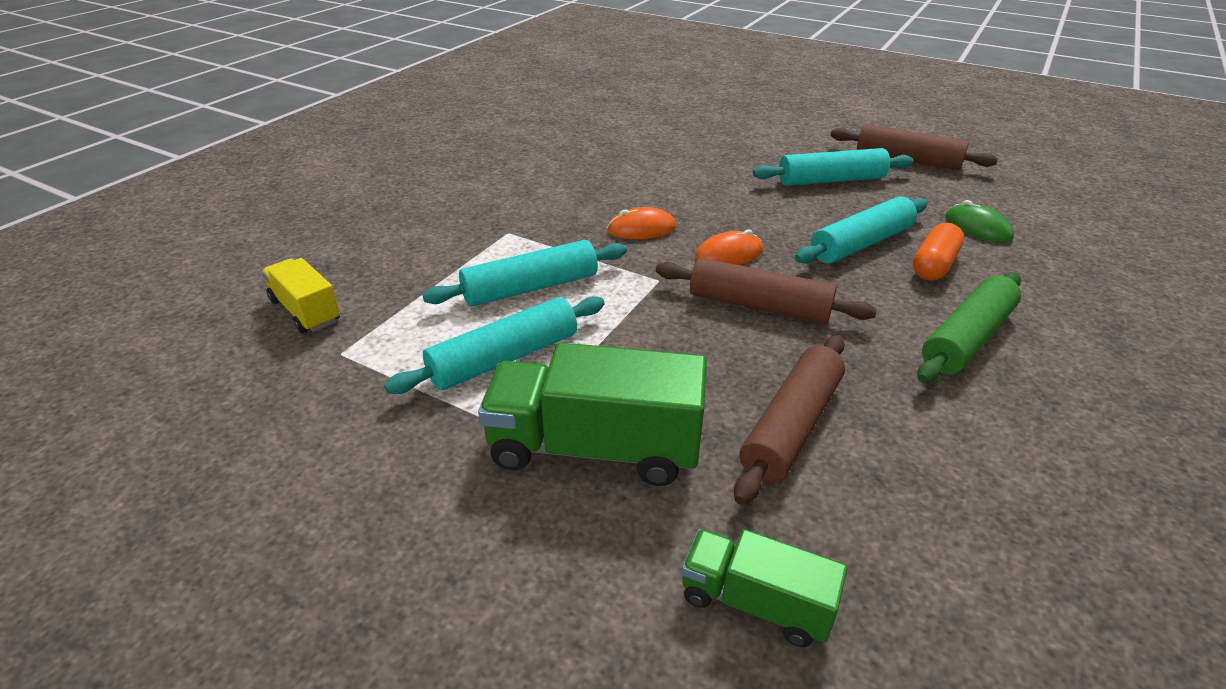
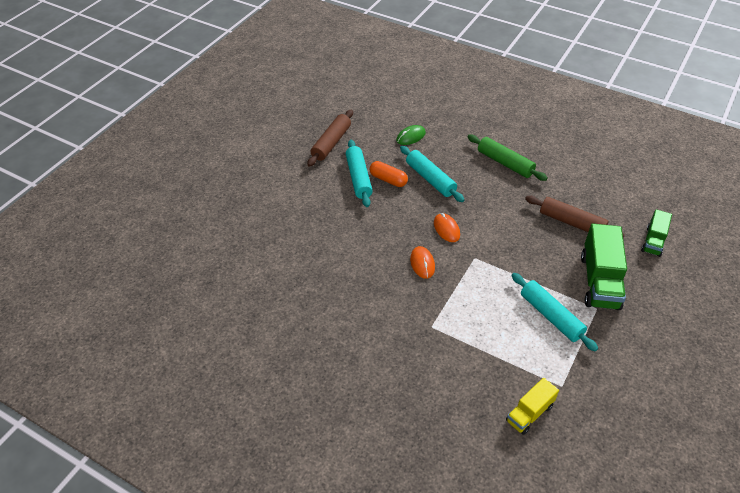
camera: 90 degrees left, 10 degrees up
(530, 288) = (490, 310): turquoise rolling pin -> none
(759, 305) = (491, 222): brown rolling pin -> none
(933, 265) = (448, 159): orange capsule -> orange capsule (388, 180)

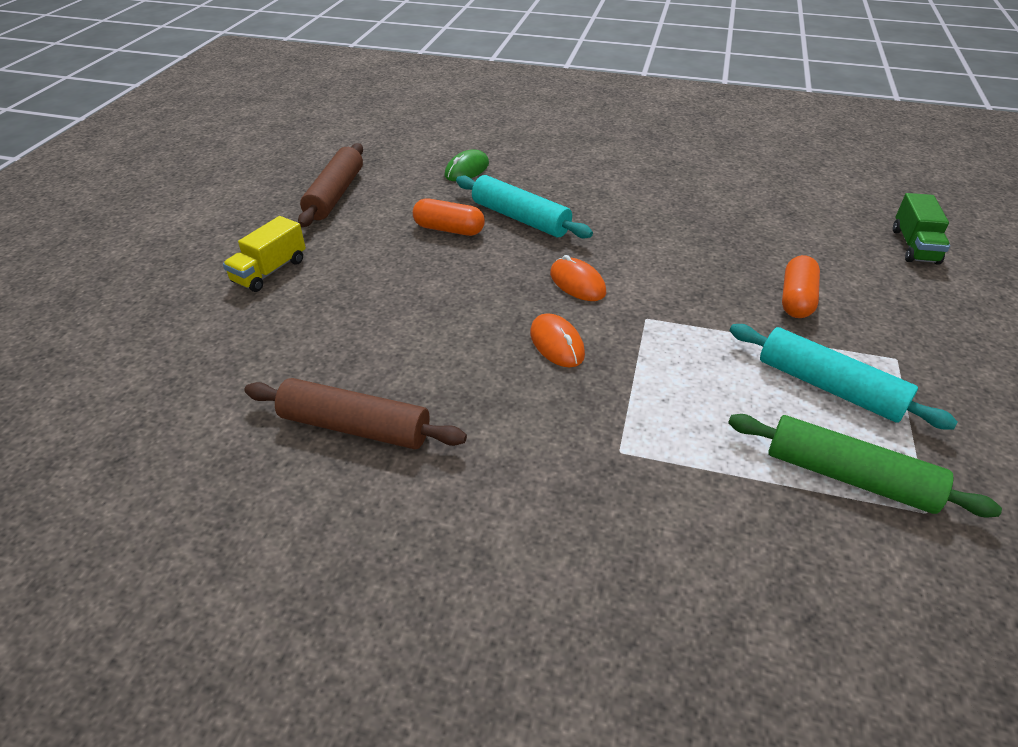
camera: 15 degrees left, 5 degrees down
(358, 178) = (396, 234): turquoise rolling pin -> none
(505, 163) = (630, 182): green rolling pin -> green rolling pin (848, 476)
(529, 413) = (901, 586): yellow truck -> yellow truck (269, 271)
(562, 262) = (796, 299): none -> orange capsule
(571, 222) = (776, 241): brown rolling pin -> brown rolling pin (355, 427)
(599, 281) = (873, 316): green truck -> none

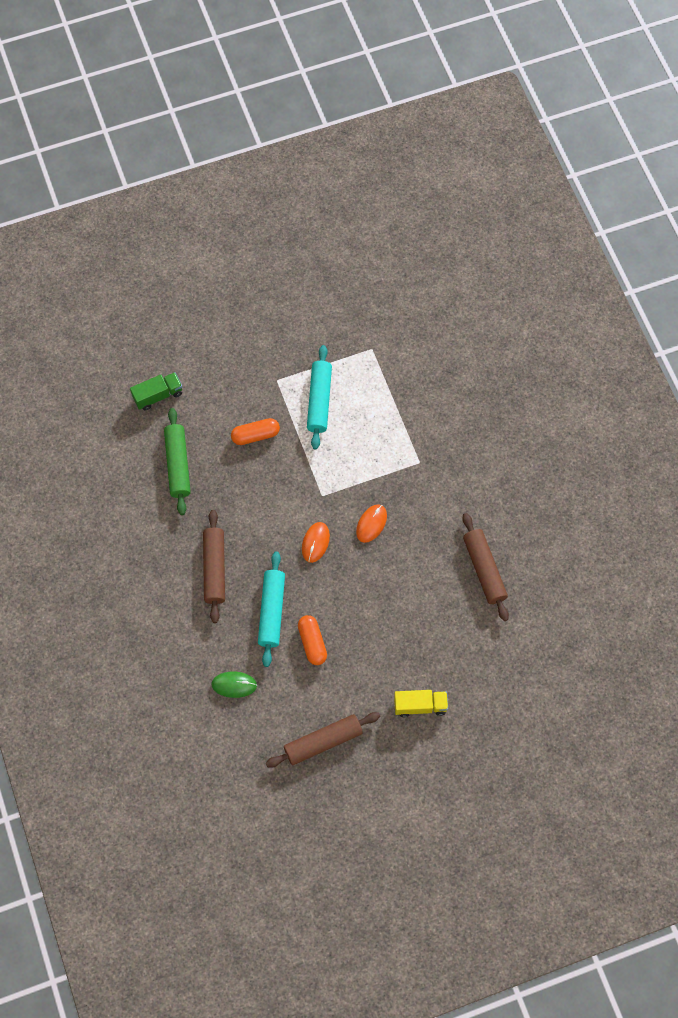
camera: 125 degrees left, 25 degrees up
(615, 202) = (214, 569): none -> brown rolling pin
(848, 476) = (372, 378): green rolling pin -> green rolling pin (178, 465)

